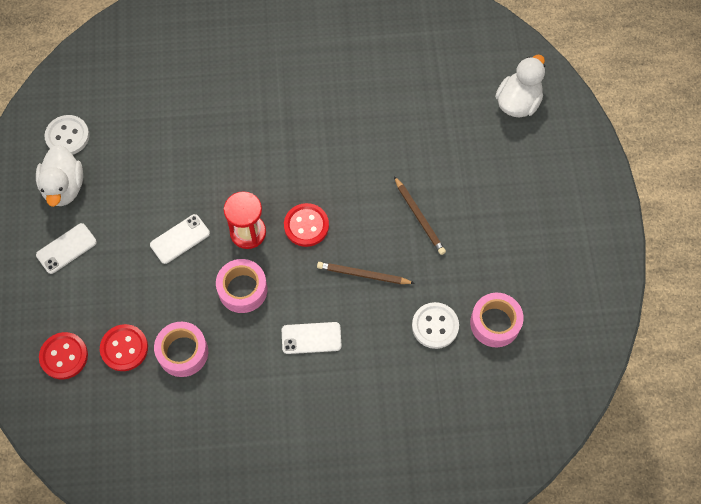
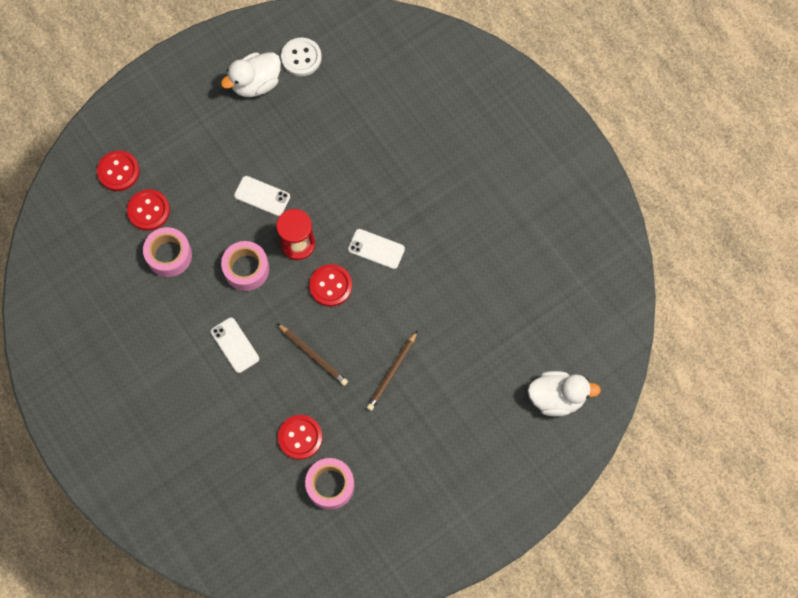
camera: 60 degrees right, 5 degrees up
(66, 248) = (205, 118): white phone -> white phone (376, 249)
(363, 274) = (313, 355): brown pencil -> brown pencil turned 150 degrees clockwise
(435, 326) = (300, 437): white button -> red button

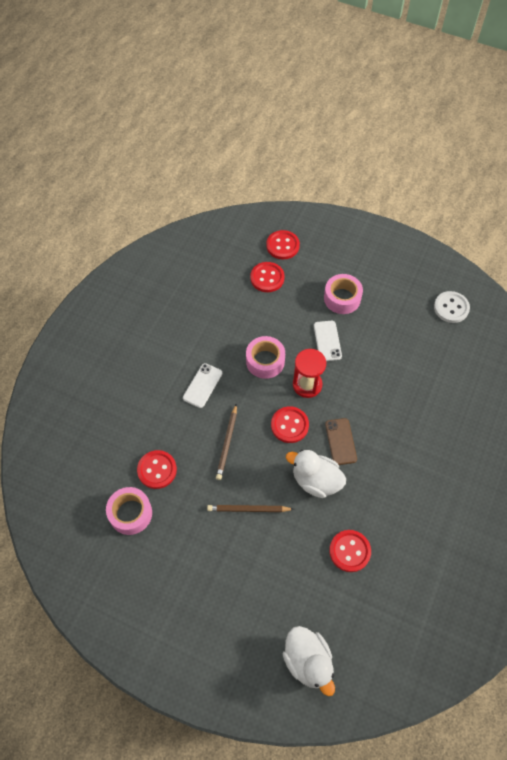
camera: 60 degrees right, 10 degrees down
(169, 255) = (243, 307): pink tape -> pink tape (342, 298)
(256, 83) = (408, 290): white duck -> white duck (316, 480)
(376, 249) = (340, 441): white phone -> brown phone
(484, 305) = (349, 551): none -> red button

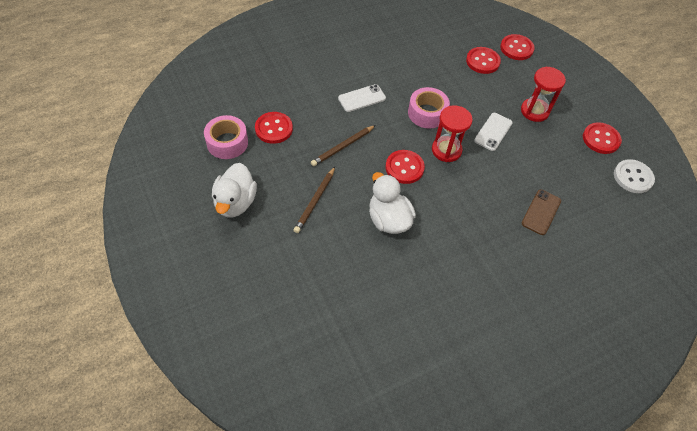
camera: 35 degrees right, 5 degrees down
(248, 509) = (315, 201): brown pencil -> brown pencil turned 105 degrees counterclockwise
(308, 661) = (255, 341): white duck -> white duck (235, 202)
(340, 441) = (436, 207): brown phone -> brown phone (541, 212)
(342, 298) = (534, 111): pink tape -> red hourglass
(349, 551) = (367, 289): red button -> red button (601, 139)

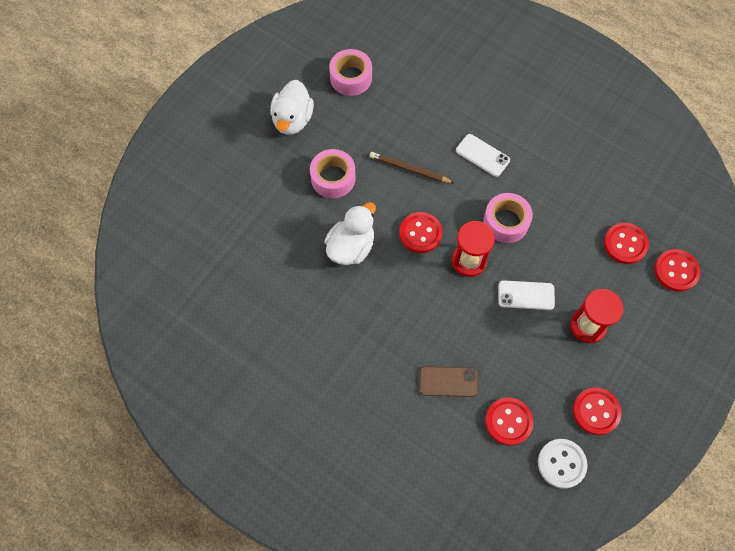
camera: 65 degrees right, 10 degrees up
(235, 202) = (292, 120): white duck -> white duck turned 60 degrees counterclockwise
(274, 129) = (391, 103): red button -> red button (508, 421)
(315, 201) = (333, 178): brown pencil -> pink tape

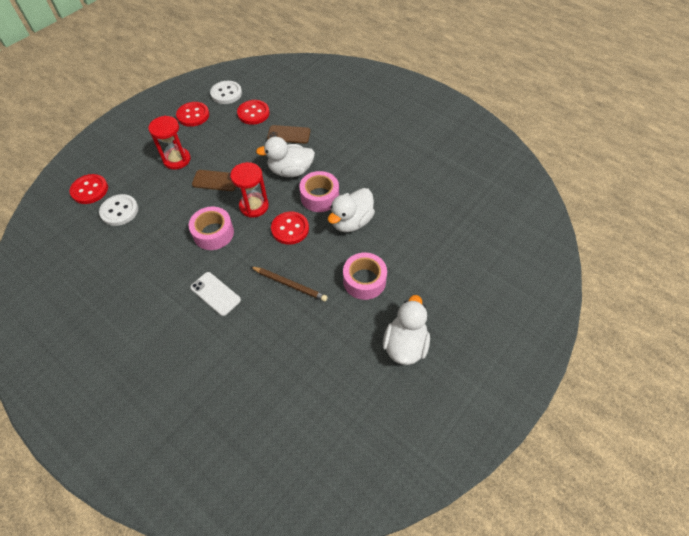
camera: 175 degrees left, 10 degrees down
(351, 78) = (338, 393): pink tape -> pink tape (320, 197)
(434, 317) = (290, 171): none -> white duck
(526, 295) = (215, 181): white phone -> brown phone
(625, 244) = (119, 211): red button -> white button

